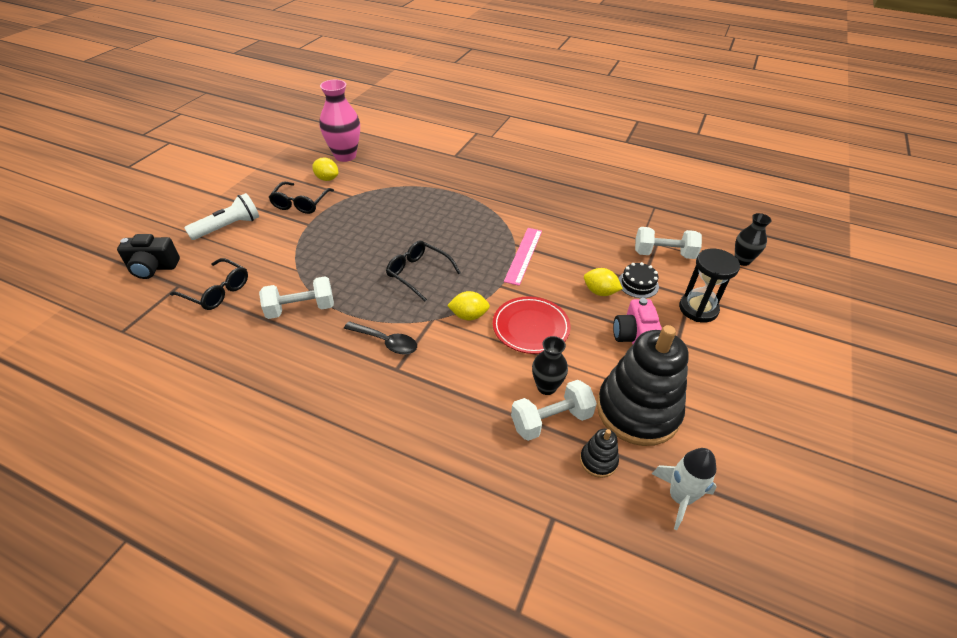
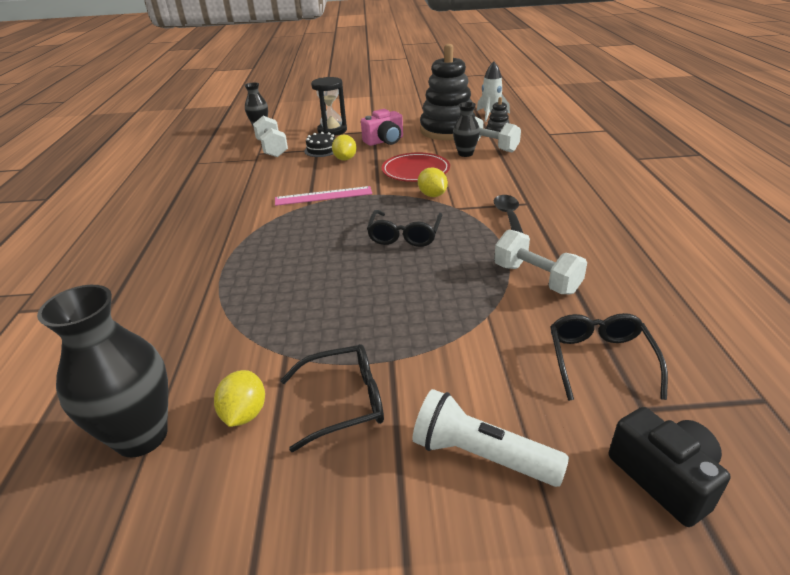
camera: 115 degrees left, 10 degrees down
(345, 156) = (141, 436): pink vase -> black vase

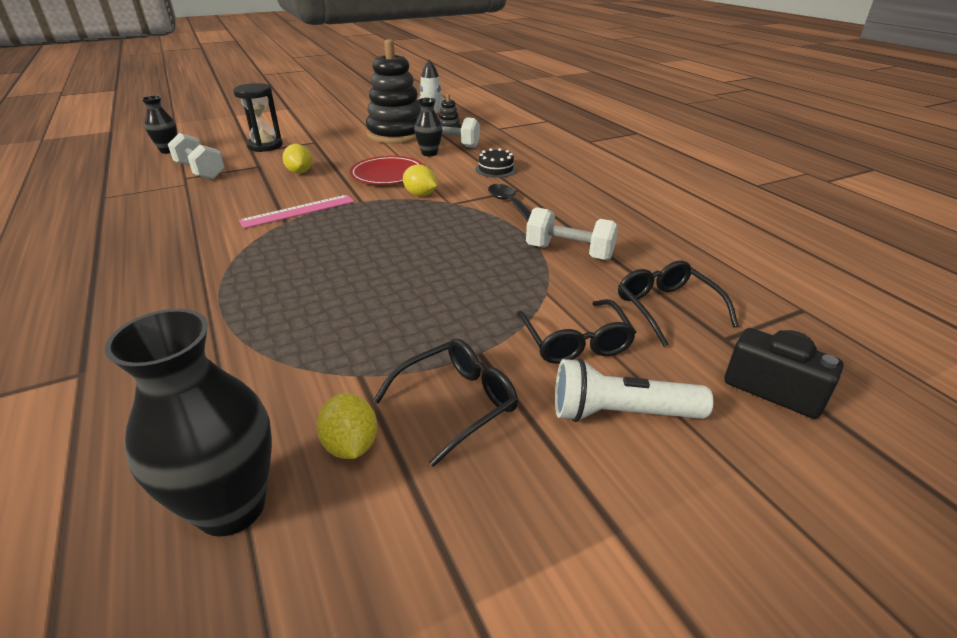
camera: 25 degrees left, 0 degrees up
(321, 150) = (265, 166): black cake -> black cake (496, 169)
(385, 141) = (334, 150): pink camera -> none
(404, 235) = (416, 235): black glasses -> black glasses (575, 342)

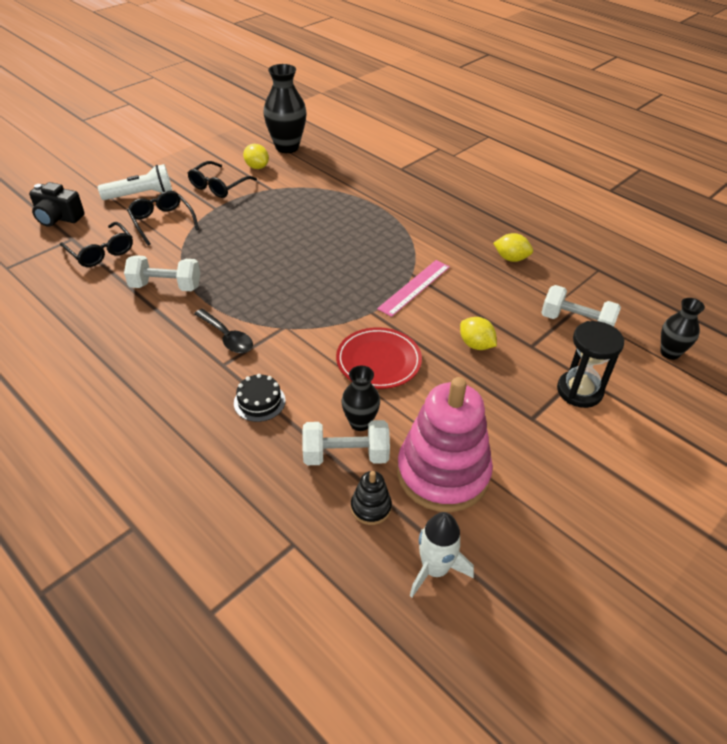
camera: 160 degrees right, 10 degrees up
(396, 134) = (443, 473): black stacking toy -> pink stacking toy
(420, 195) = (321, 333): yellow lemon -> yellow lemon (511, 258)

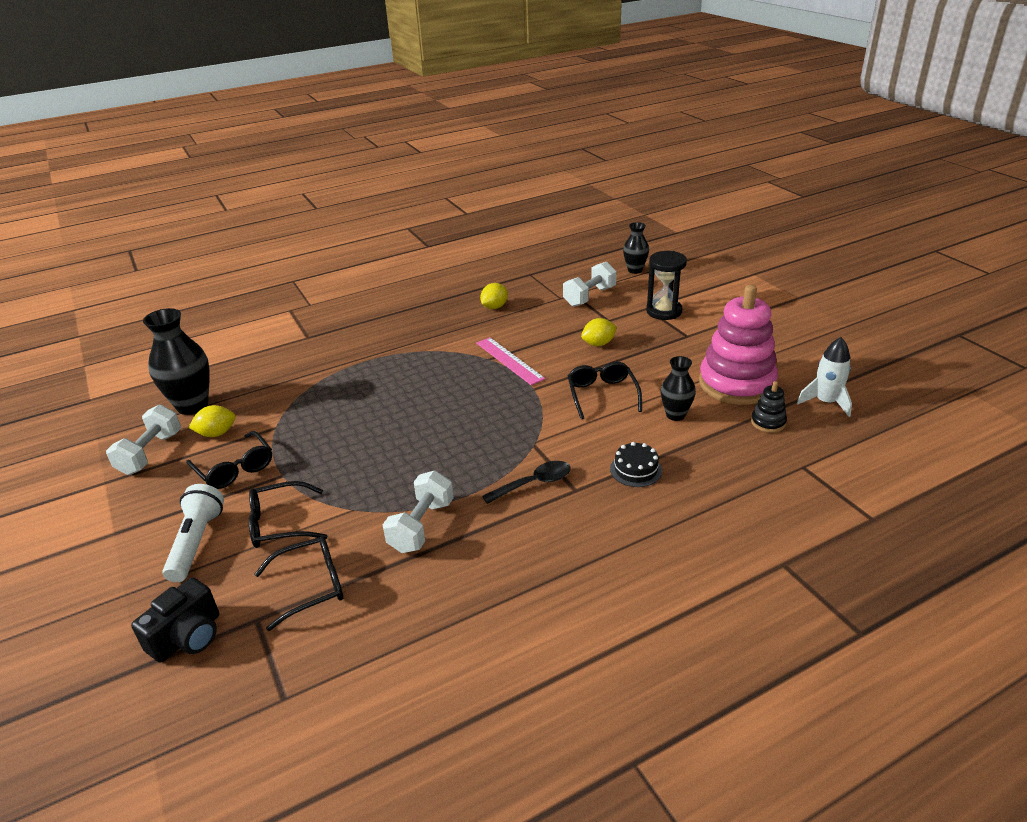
camera: 70 degrees left, 10 degrees down
(345, 455) = (711, 427): white dumbbell -> white dumbbell (150, 453)
(378, 361) = (602, 394): red plate -> black glasses

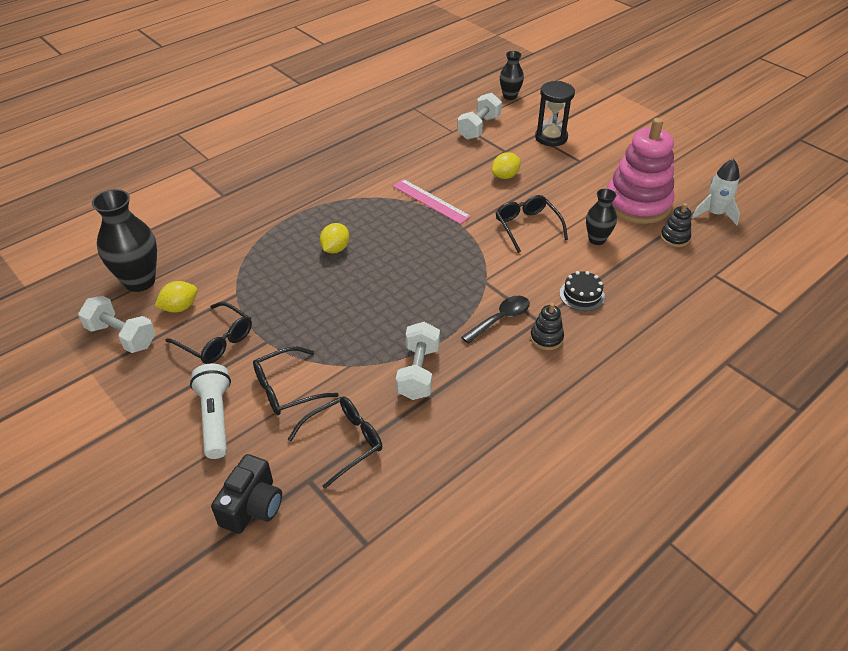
camera: 15 degrees left, 10 degrees up
(150, 453) = (122, 336): white dumbbell -> white dumbbell turned 60 degrees counterclockwise
(494, 307) = (394, 146): yellow lemon -> yellow lemon (335, 249)
(577, 509) = (546, 338): none -> black stacking toy

